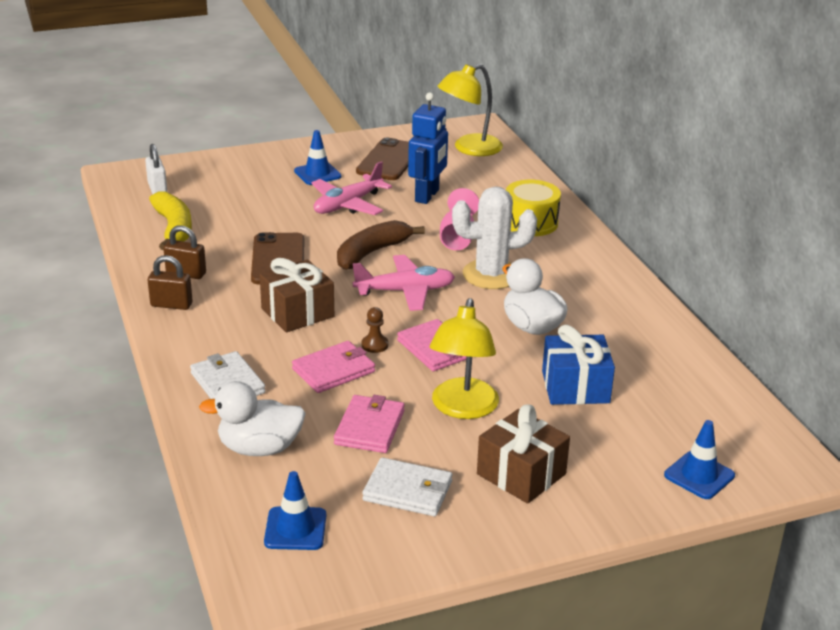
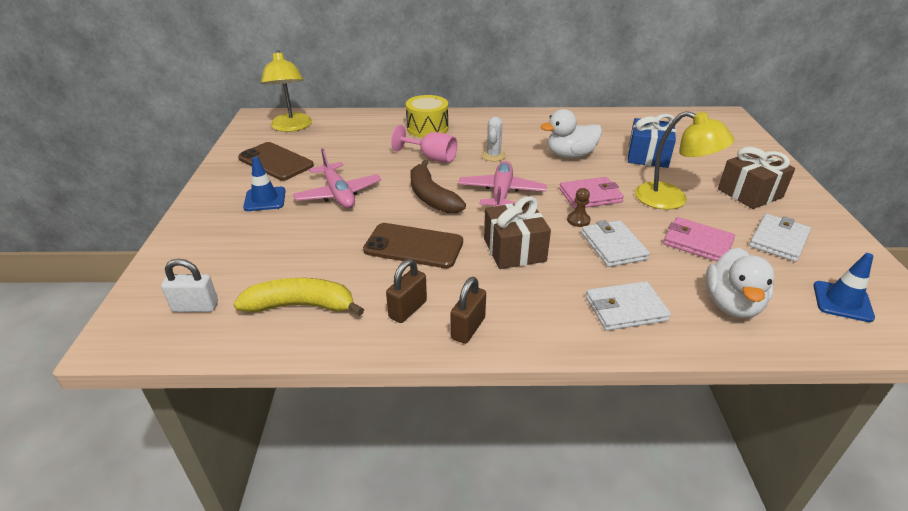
camera: 70 degrees left, 5 degrees up
(333, 370) = (613, 246): pink wallet -> white wallet
(427, 196) = (354, 157): blue robot -> none
(491, 275) = (493, 155): white cactus -> white cactus, size x0.55
(699, 475) = (742, 141): blue traffic cone -> none

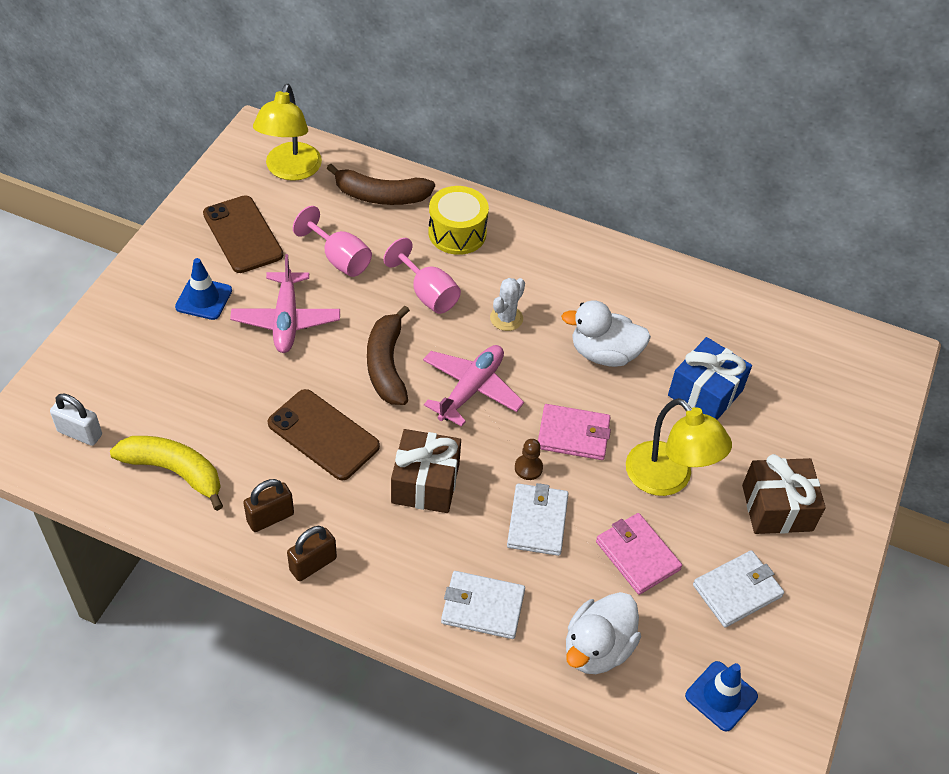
camera: 20 degrees right, 15 degrees up
(356, 157) = (339, 259): none -> pink goblet
(363, 124) = (381, 196): none -> brown banana

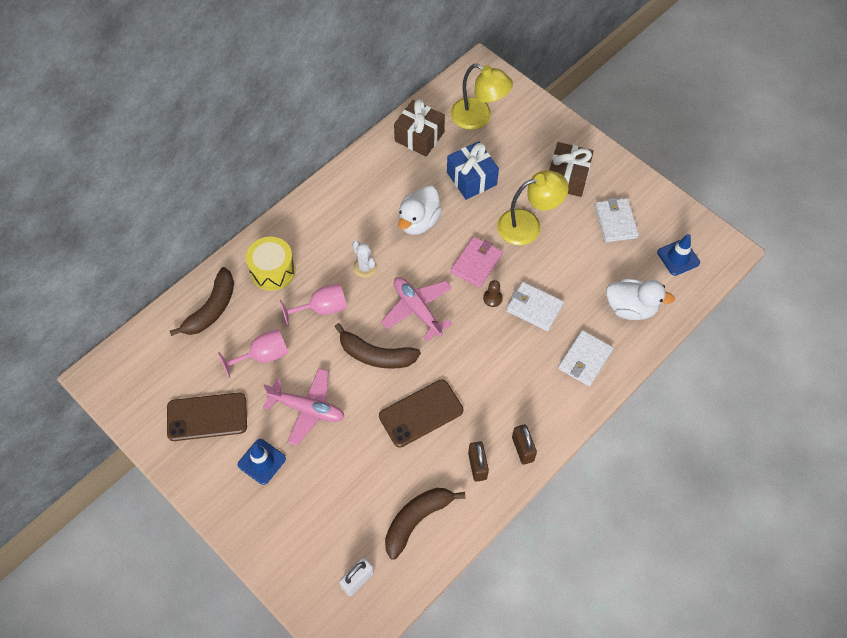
camera: 65 degrees left, 10 degrees up
(174, 471) = (416, 520): yellow banana -> brown banana
(290, 170) = (153, 364): yellow lamp -> yellow lamp (478, 118)
(425, 483) = (483, 362): brown gift -> brown gift (419, 136)
(597, 648) = (631, 308): white duck -> white duck turned 45 degrees counterclockwise
(637, 555) = (576, 263): pink wallet -> none

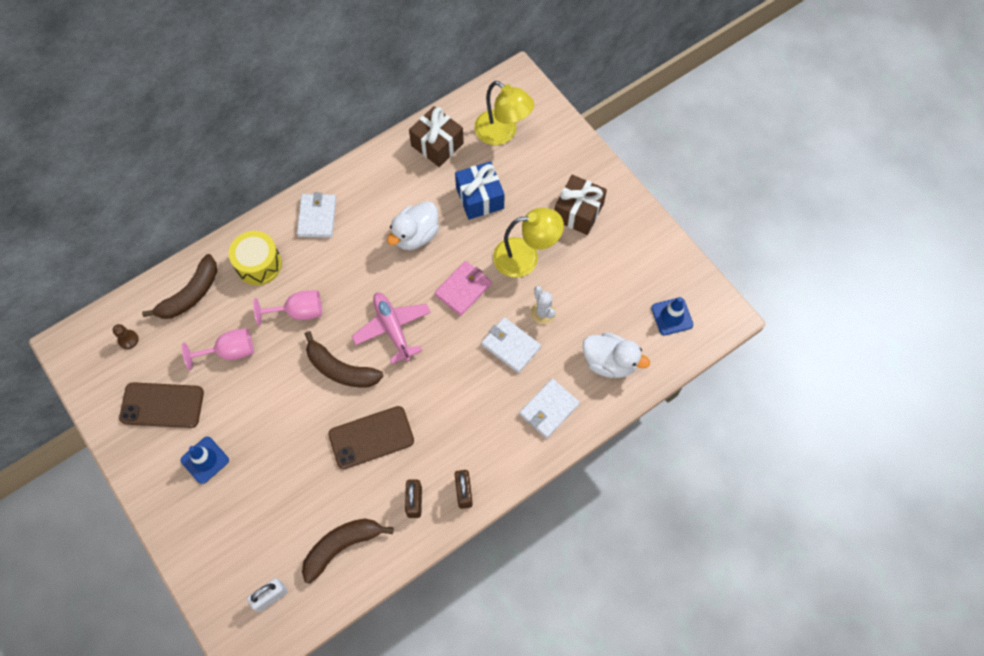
camera: 10 degrees right, 5 degrees up
(307, 409) = (260, 414): pink plane -> none
(365, 267) = (351, 276): white cactus -> white cactus (543, 313)
(492, 298) = (471, 329): brown pawn -> brown pawn (128, 340)
(615, 221) = (616, 267): white wallet -> white wallet (317, 217)

